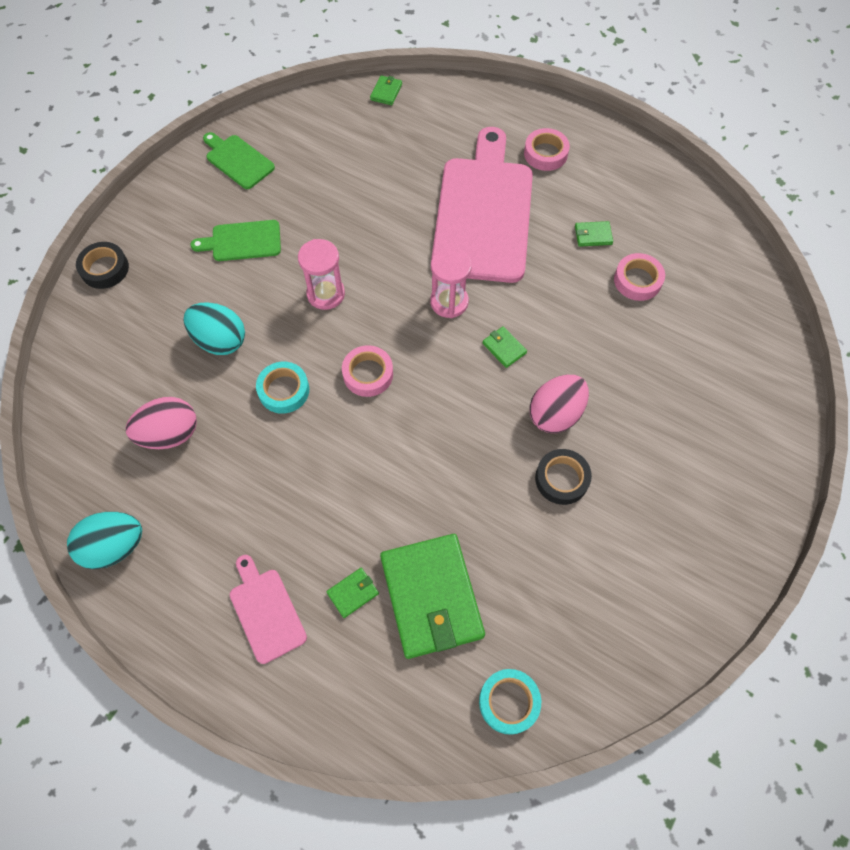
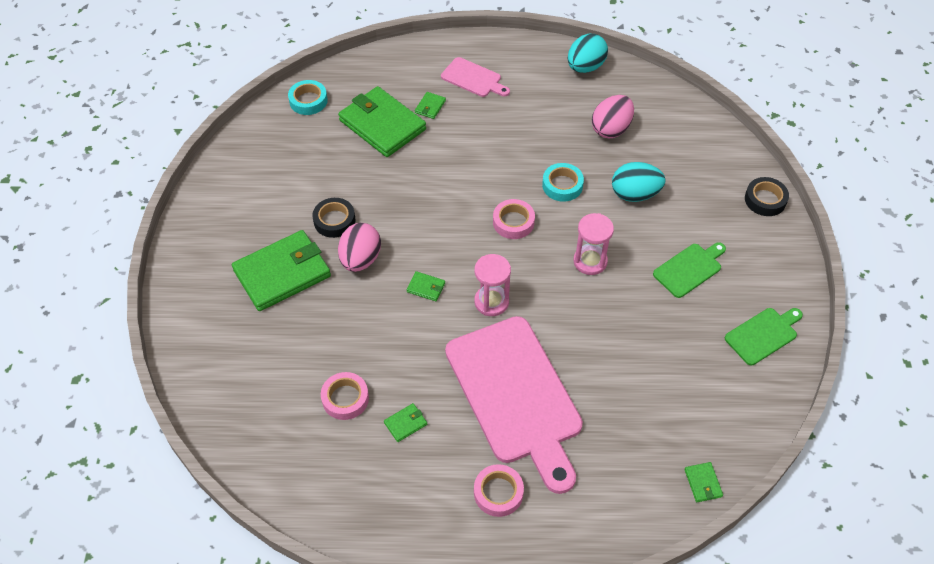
camera: 150 degrees right, 10 degrees down
(238, 160) = (763, 335): green cutting board -> green cutting board turned 45 degrees counterclockwise
(649, 441) = (282, 273): none -> green wallet

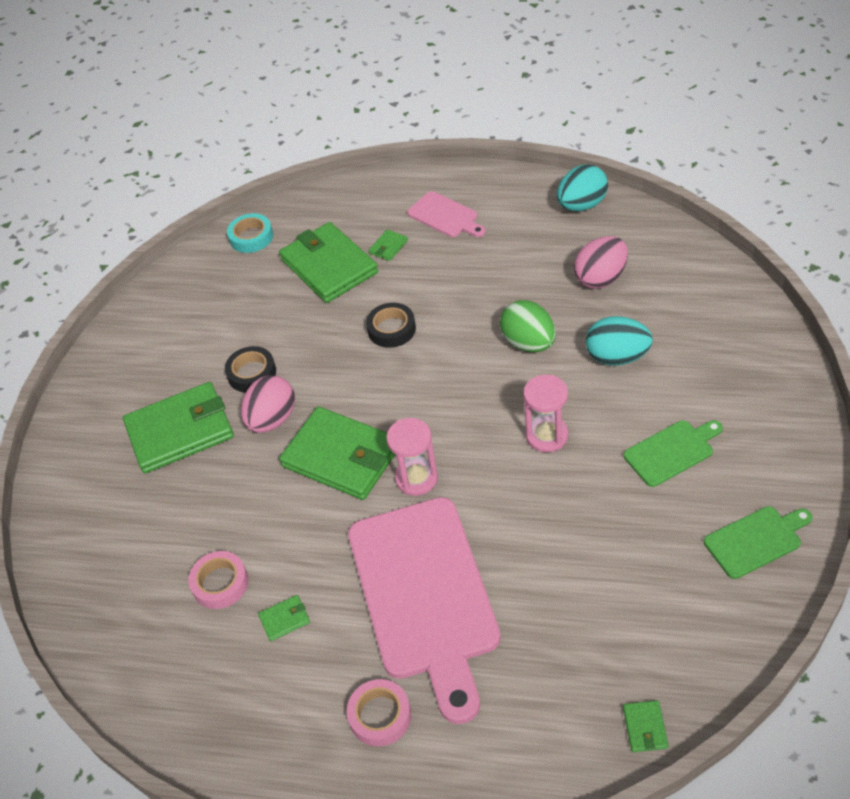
camera: 15 degrees right, 5 degrees down
(426, 287) = (342, 456): green wallet -> green wallet, size x2.50
(513, 222) = (461, 384): pink tape -> none
(562, 185) = (529, 343): turquoise tape -> green egg
(765, 200) = (784, 370): black tape -> black tape (391, 329)

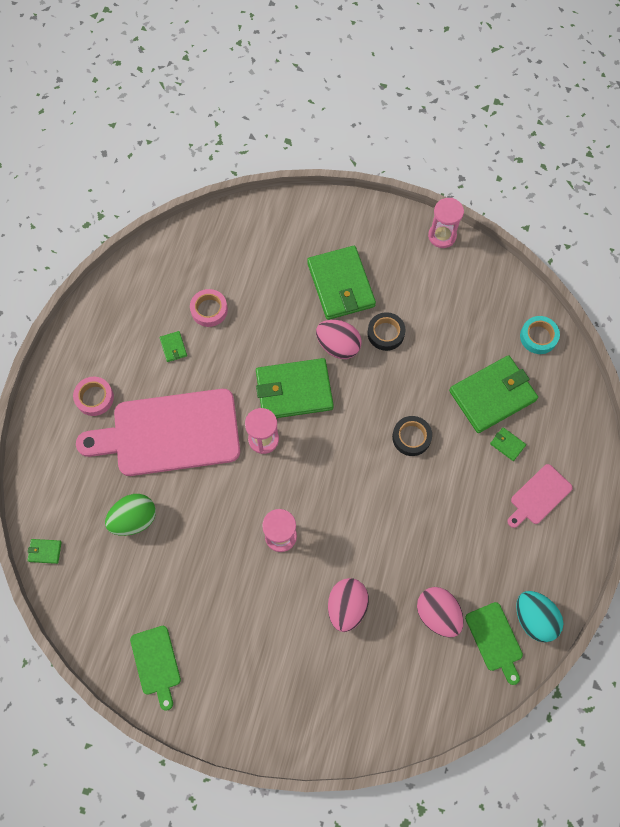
camera: 90 degrees right, 20 degrees up
(110, 338) = (442, 236): none -> pink hourglass
(342, 456) = (294, 391): green wallet -> green wallet turned 45 degrees clockwise
(529, 343) = (375, 540): green egg -> green egg (134, 519)
(617, 357) = (347, 606): turquoise egg -> pink egg
(672, 452) = (245, 625): green cutting board -> green cutting board (495, 639)

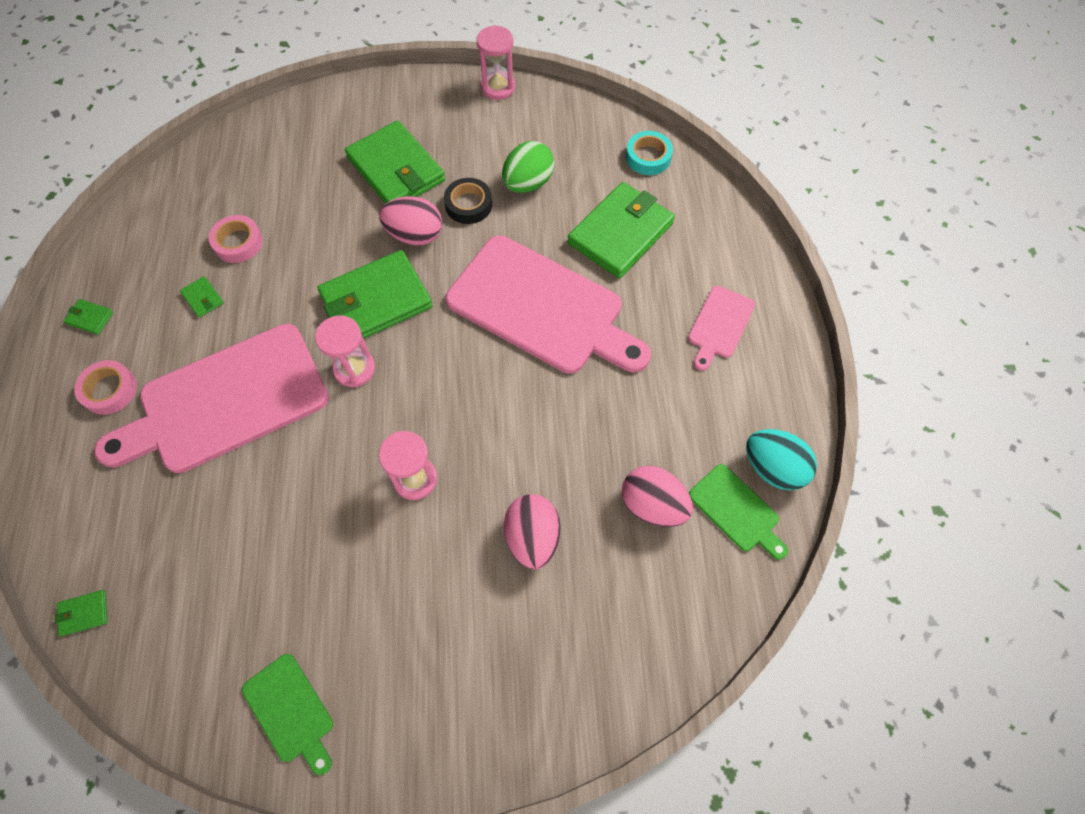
camera: 20 degrees left, 5 degrees down
(134, 519) = (205, 525): green egg -> green egg (528, 183)
(411, 437) = (541, 308): black tape -> pink cutting board
(507, 444) = (659, 280): green wallet -> green wallet (90, 318)

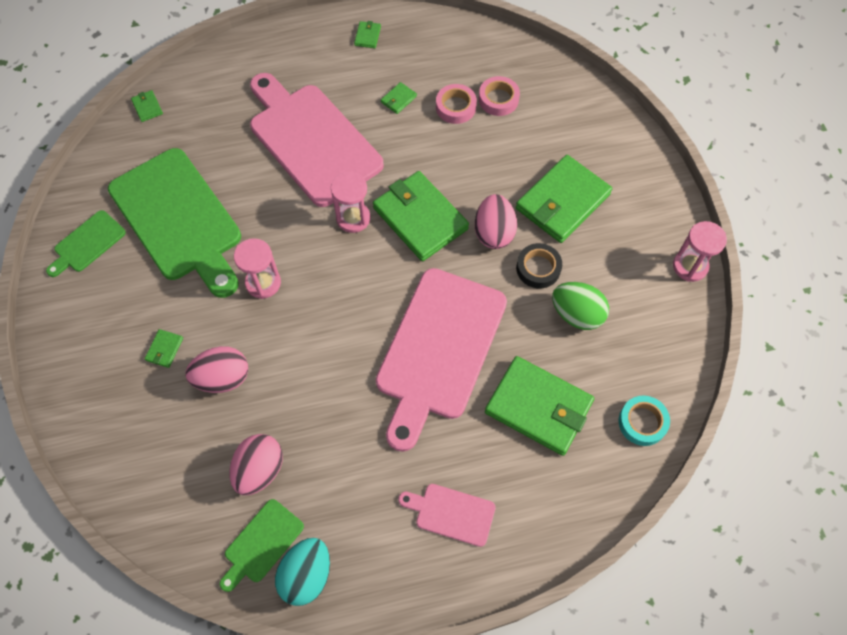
camera: 80 degrees right, 0 degrees up
(109, 390) = (310, 67): pink tape -> pink tape (498, 99)
(290, 579) = (178, 219): none -> green cutting board
(479, 607) = (164, 349): none -> green wallet

